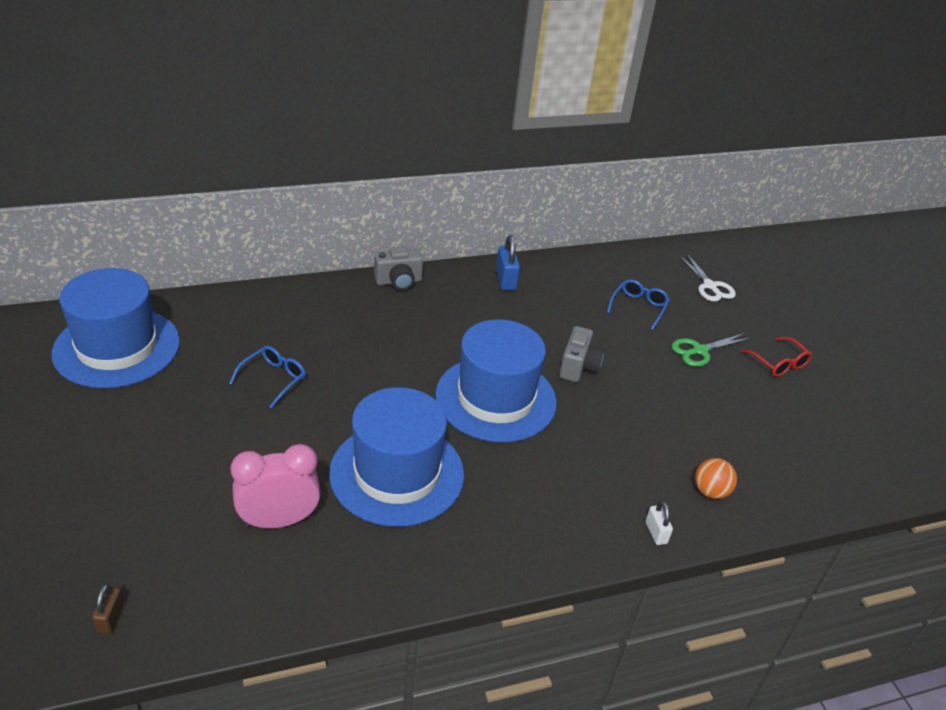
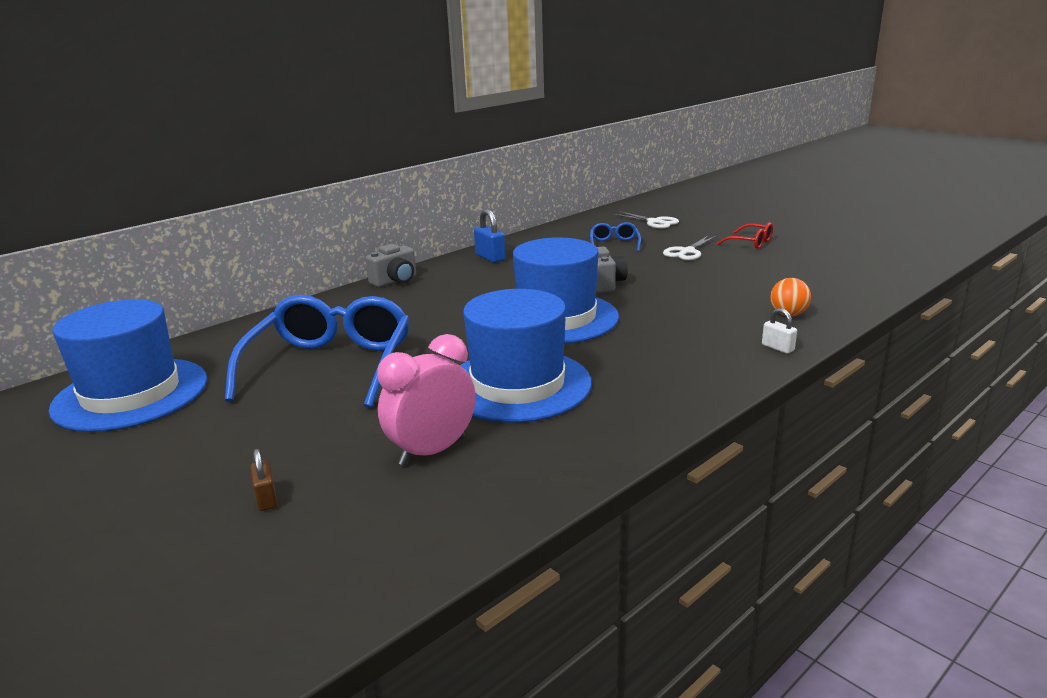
camera: 20 degrees left, 15 degrees down
(111, 618) = (306, 591): brown padlock -> brown padlock (267, 499)
(273, 379) = (331, 365): blue glasses -> blue glasses, size x2.25
(700, 351) = (687, 252): green scissors -> white scissors

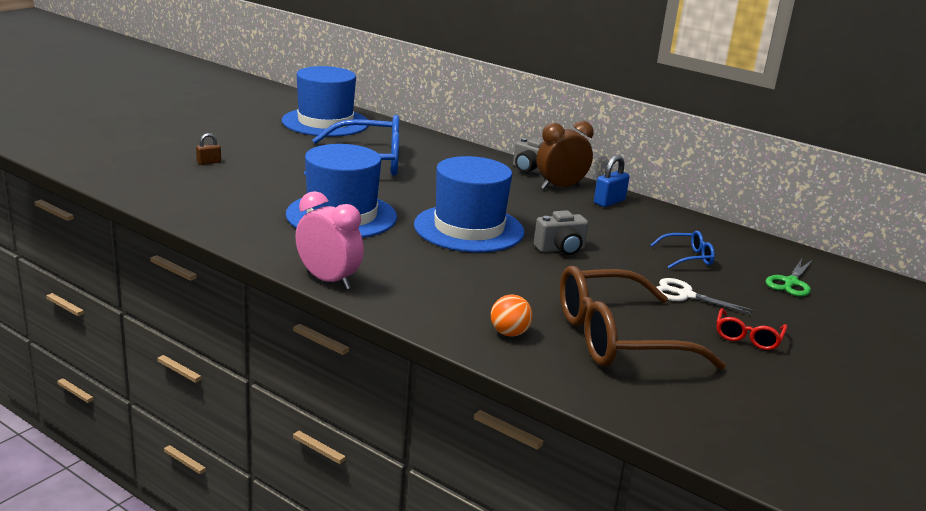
camera: 75 degrees right, 0 degrees up
(432, 451) = (252, 195): pink clock -> pink clock (328, 280)
(447, 272) = (560, 187): none -> brown clock
(654, 222) = (790, 282): white scissors -> green scissors
(774, 279) = (617, 338): none -> brown glasses
(777, 348) = (423, 318): white padlock -> none

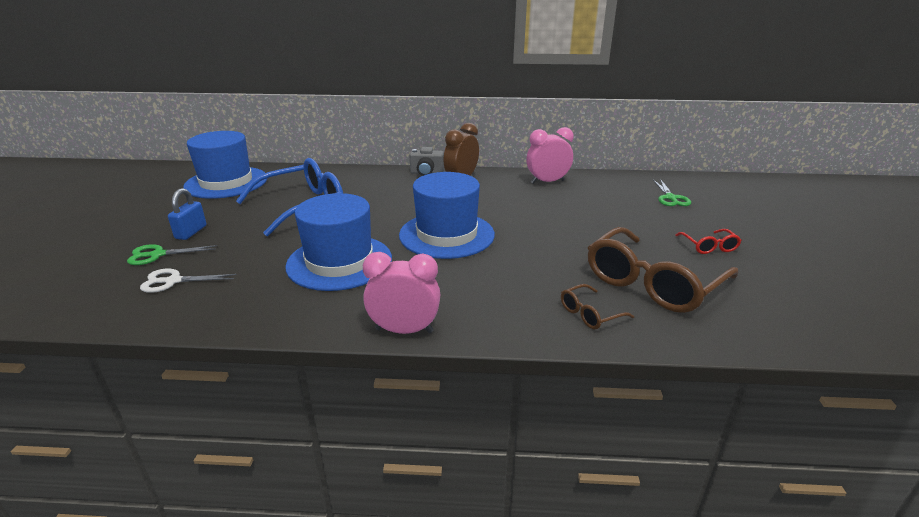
camera: 30 degrees left, 5 degrees up
(209, 162) = (158, 255): brown padlock -> green scissors
(509, 333) = (590, 314): orange ball -> brown glasses
(561, 249) = (525, 227): grey camera -> none
(609, 202) = (504, 179): blue padlock -> blue padlock (191, 232)
(658, 219) = (547, 182): none -> pink clock
(686, 295) = (638, 231): white scissors -> white scissors (173, 281)
(687, 257) = (599, 202): blue glasses -> none

